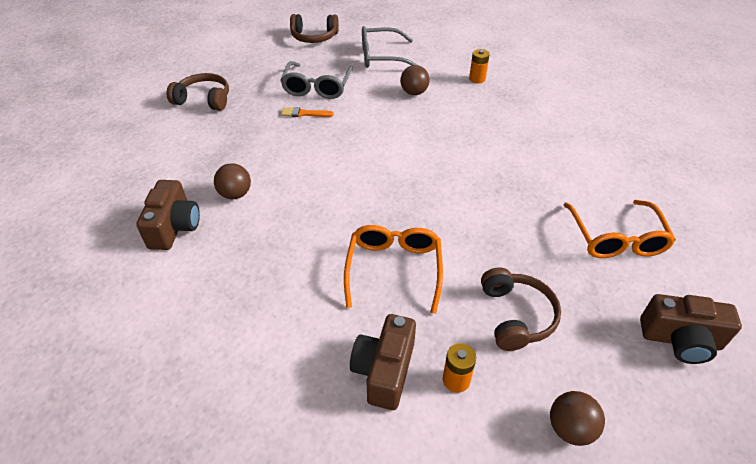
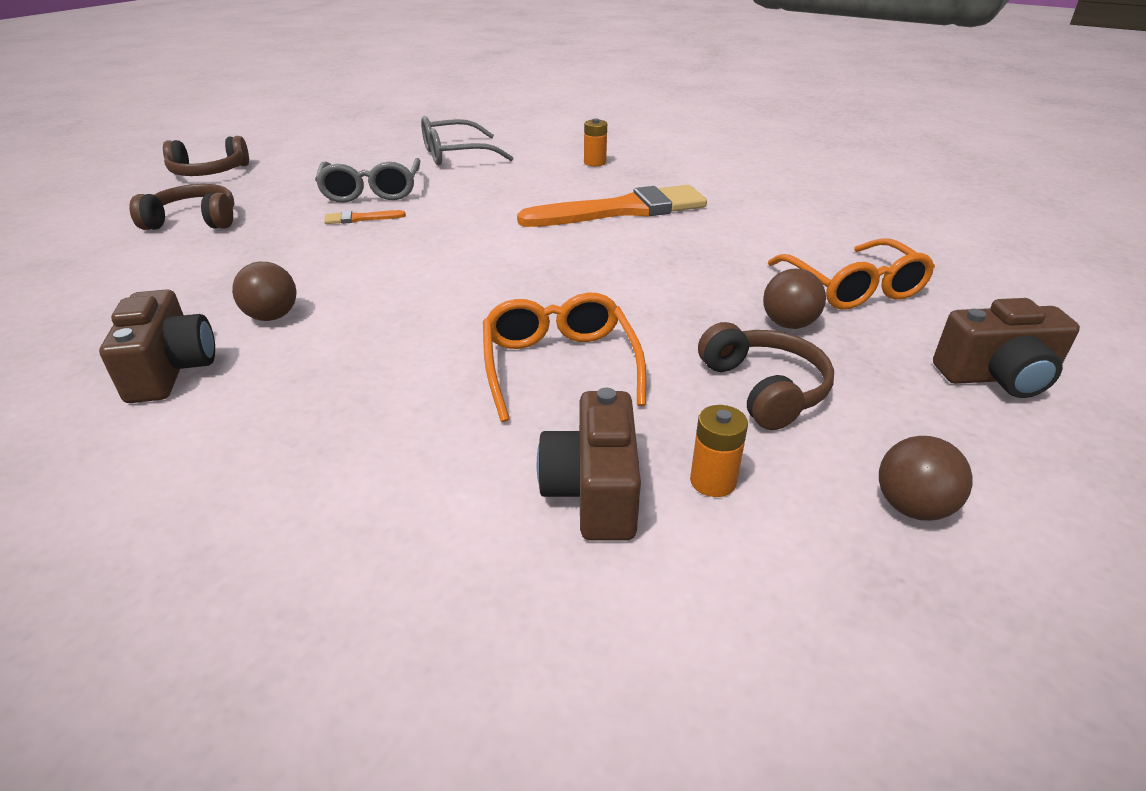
camera: 15 degrees left, 10 degrees down
(314, 37) = (352, 145): brown headphones -> brown headphones (209, 172)
(414, 92) = (514, 183): brown ball -> brown ball (788, 324)
(480, 133) = (621, 210): none -> orange brush

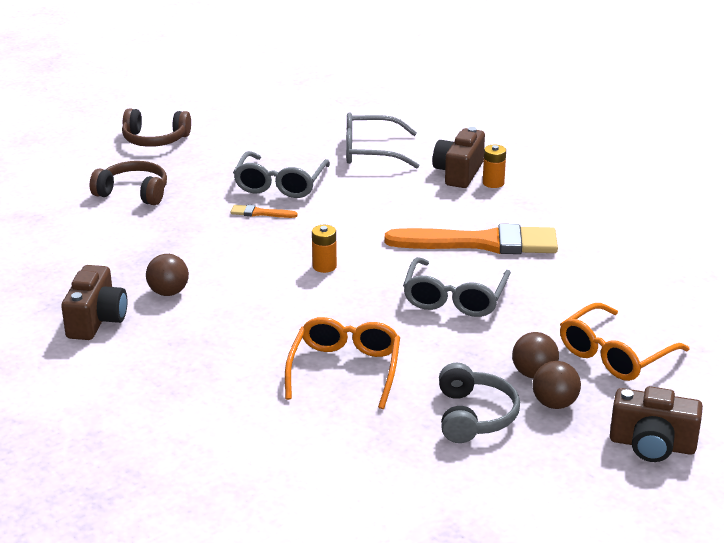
camera: 20 degrees right, 5 degrees down
(593, 491) = (318, 452): brown camera -> brown camera (459, 173)
(635, 263) = (454, 298): none -> grey glasses
(713, 481) = (394, 463): orange battery -> orange battery (324, 266)
(764, 389) = (474, 416): brown headphones -> grey headphones
(853, 288) = (614, 355): orange glasses -> orange glasses turned 45 degrees clockwise
(912, 507) = (504, 505): brown ball -> brown ball (554, 404)

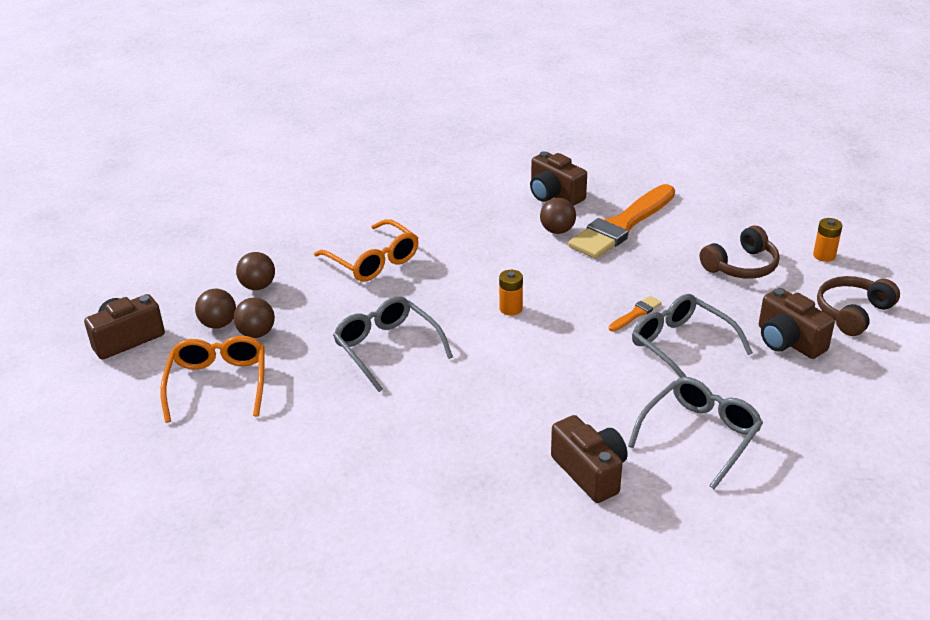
camera: 130 degrees right, 5 degrees up
(222, 151) = (788, 341): none -> brown camera
(474, 416) = (258, 286): grey headphones -> brown ball
(480, 243) = (446, 408): orange brush -> orange brush (622, 225)
(493, 183) = (543, 484): orange battery -> orange battery (824, 255)

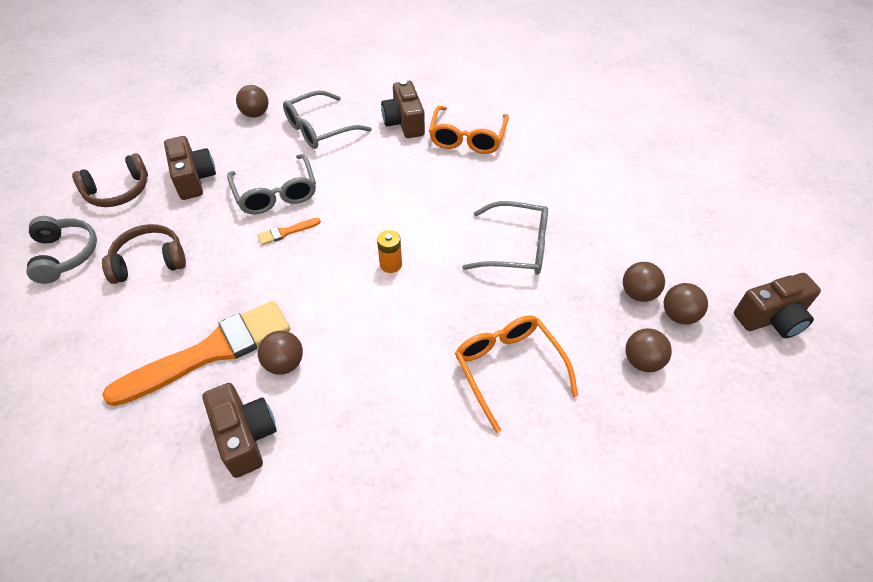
camera: 165 degrees left, 15 degrees up
(218, 383) = (668, 246): orange glasses -> orange glasses (467, 138)
(387, 348) = (516, 247): grey glasses -> grey glasses turned 60 degrees counterclockwise
(807, 438) = (255, 114): none -> brown ball
(824, 255) = (65, 255): orange battery -> grey headphones

